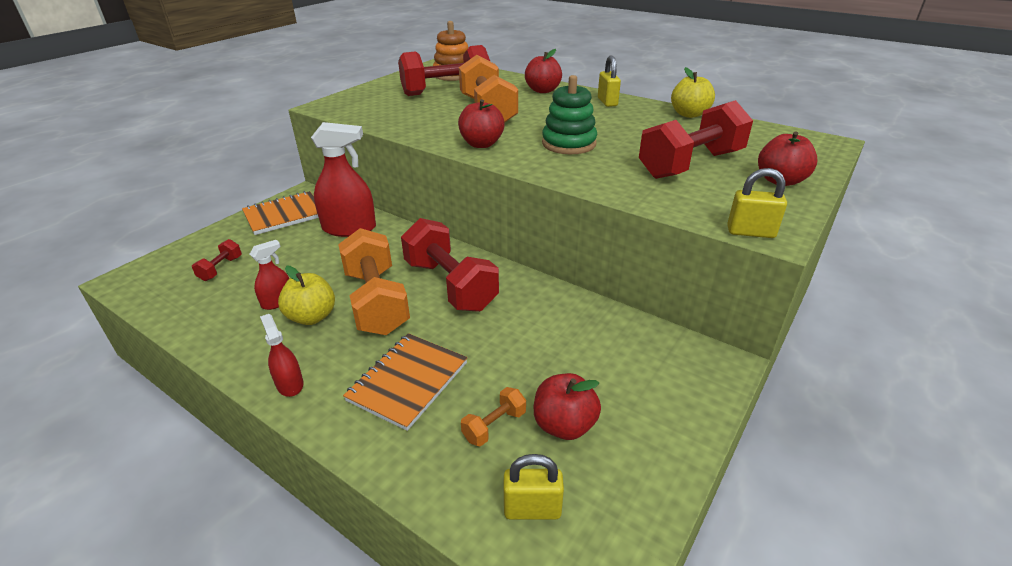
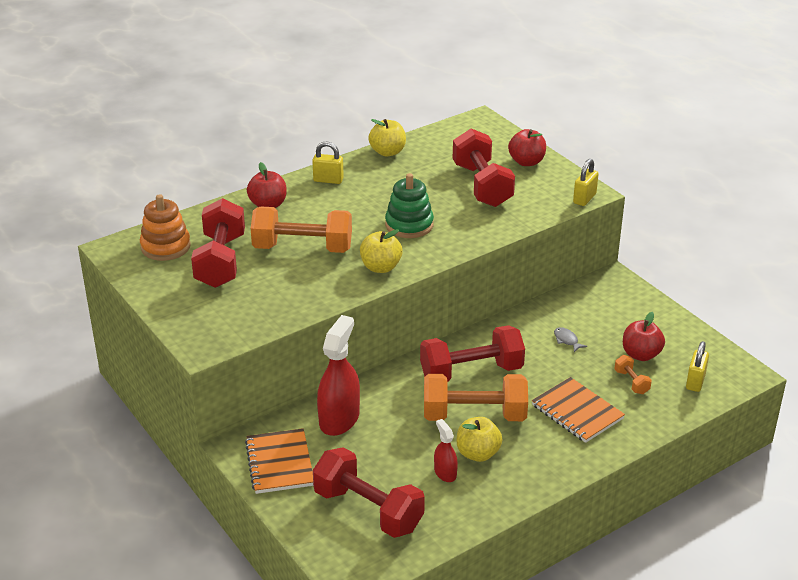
camera: 70 degrees left, 0 degrees up
(221, 269) = (368, 510): red dumbbell -> red dumbbell, size x2.28
(290, 384) = (556, 470): red spray bottle -> none
(481, 144) = (381, 267): red apple -> yellow apple
(551, 345) = (567, 340): none -> grey fish

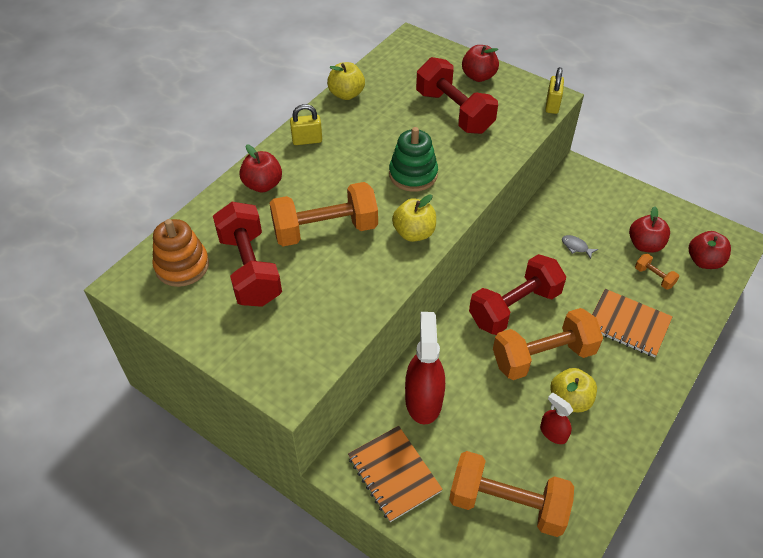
camera: 20 degrees left, 15 degrees up
(368, 510) = (507, 504): red dumbbell -> orange dumbbell
(695, 382) = (704, 261): yellow padlock -> red apple

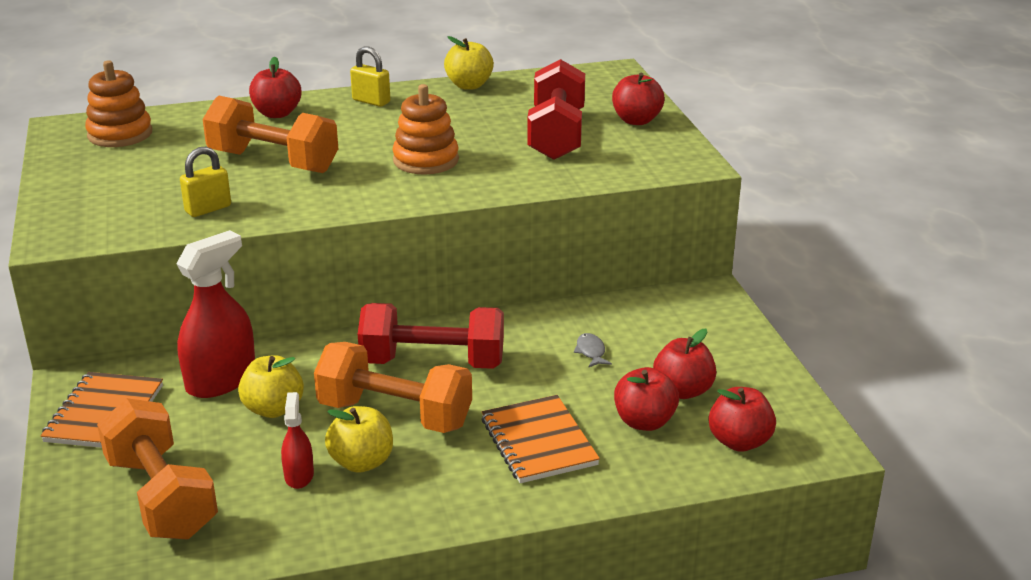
camera: 40 degrees right, 20 degrees down
(250, 269) = (166, 158): red dumbbell -> none
(413, 174) = (426, 160): green stacking toy -> orange stacking toy
(414, 233) = (348, 197): yellow apple -> yellow apple (273, 409)
(552, 105) = (681, 170): yellow padlock -> yellow padlock (208, 209)
(654, 277) = (644, 422): orange dumbbell -> red apple

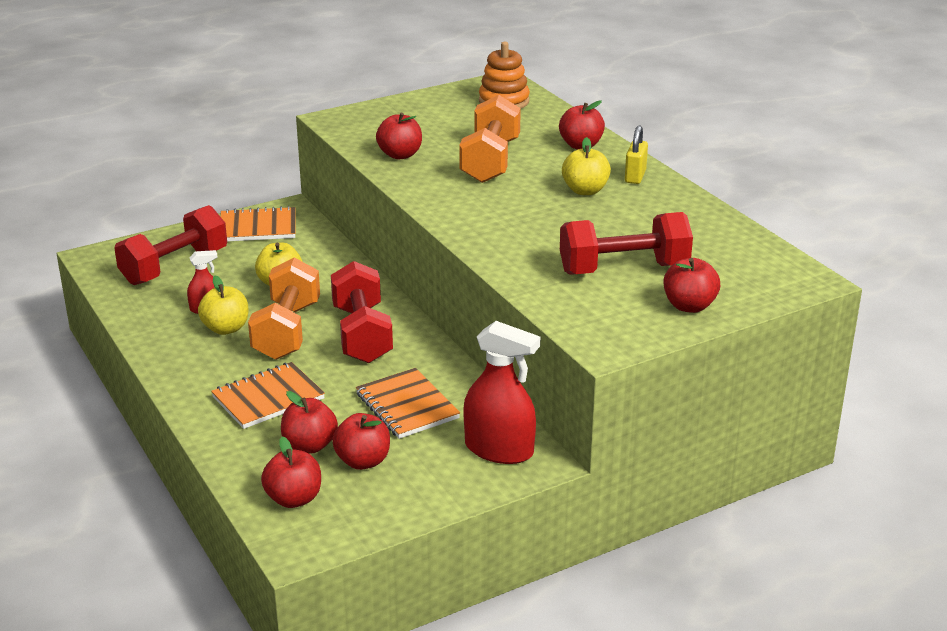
camera: 75 degrees right, 0 degrees up
(161, 497) = (174, 267): orange dumbbell -> red dumbbell
(208, 209) = (400, 155): yellow padlock -> red apple
(221, 380) = (310, 256): red spray bottle -> red spray bottle (499, 449)
(426, 160) = (531, 218): orange stacking toy -> none
(469, 85) = (707, 213): yellow apple -> yellow apple (585, 190)
(591, 352) = (407, 406): grey fish -> orange notebook

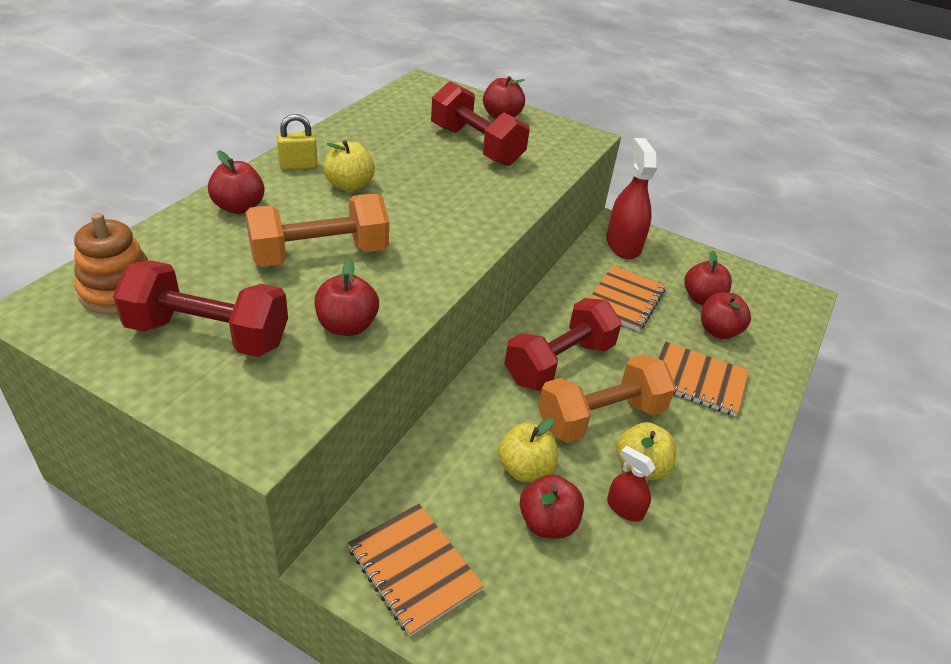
camera: 125 degrees left, 10 degrees up
(174, 267) = (574, 603): red dumbbell -> red dumbbell (208, 335)
(294, 499) = (771, 315): red apple -> red apple (547, 523)

